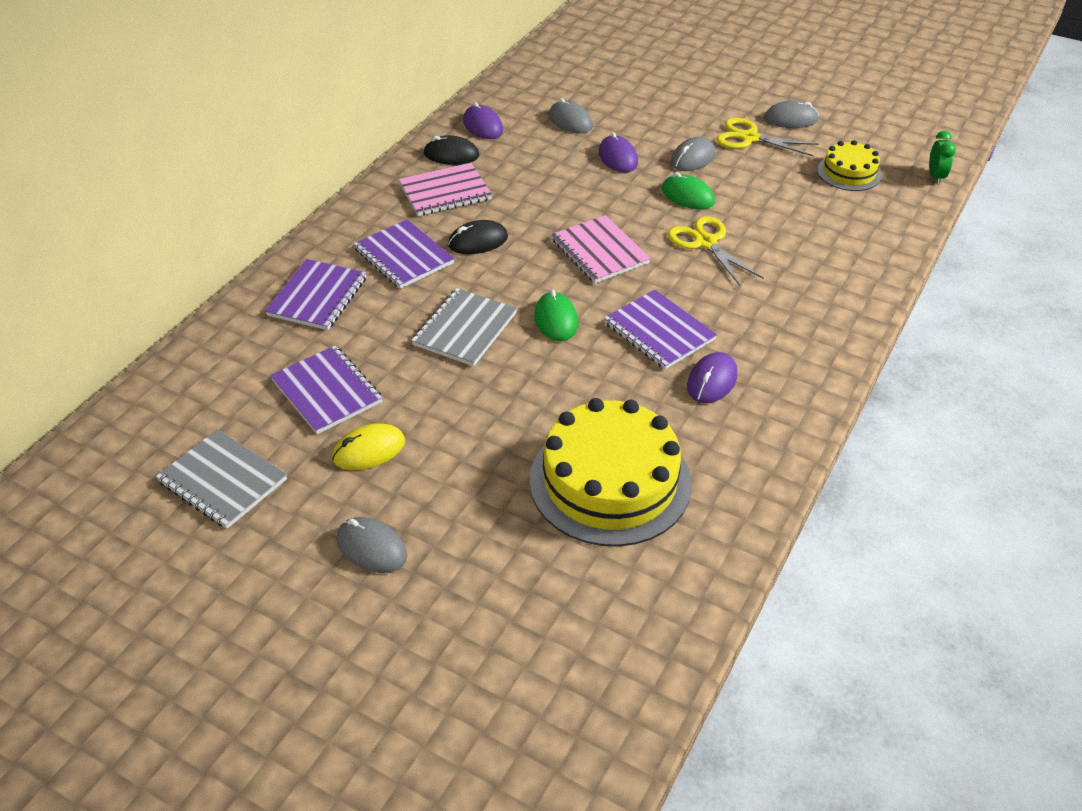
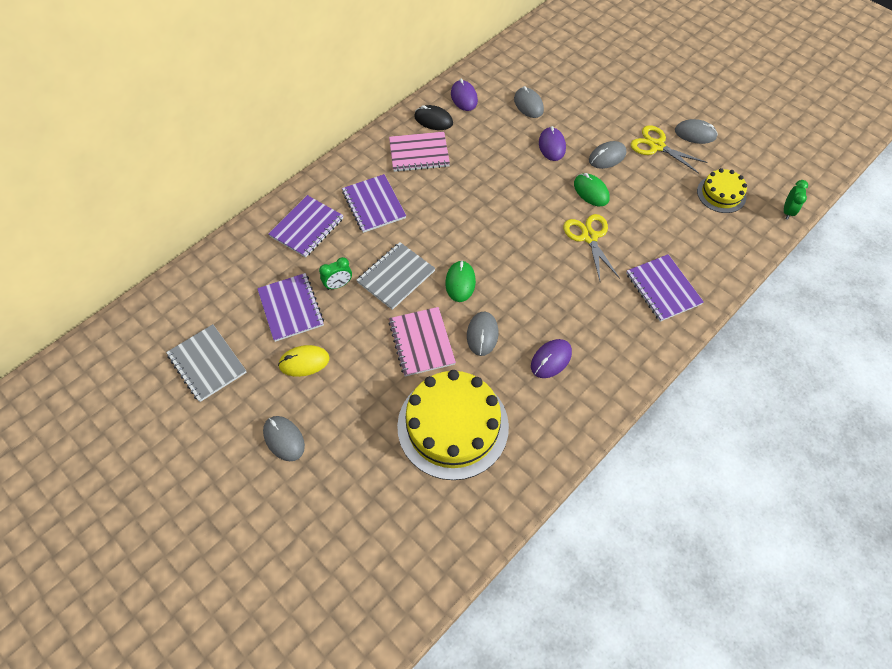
camera: 15 degrees right, 15 degrees up
(386, 353) = (338, 285): none -> green clock
(478, 241) = (428, 202): black mouse -> none
(599, 251) = (510, 229): pink notebook -> pink notebook (421, 342)
(609, 371) = (482, 334): none -> grey mouse
(659, 331) = (528, 308): purple notebook -> purple notebook (663, 289)

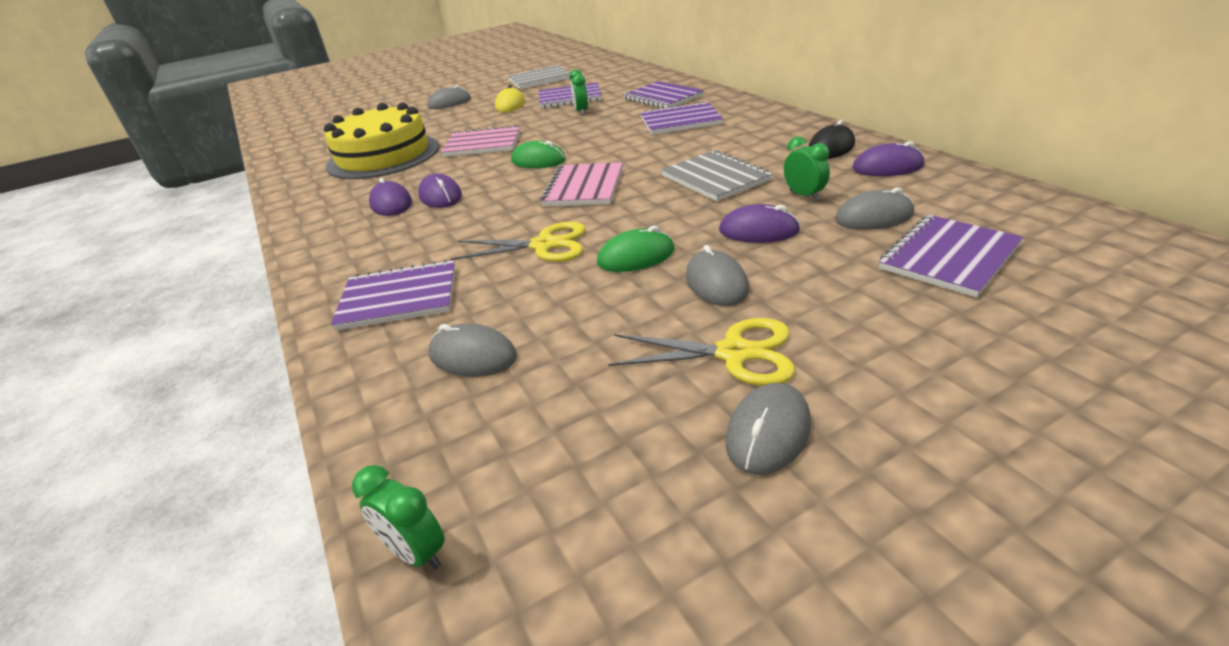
camera: 110 degrees right, 25 degrees down
(396, 276) = (572, 132): grey notebook -> grey notebook (715, 178)
(419, 153) = (761, 140): pink notebook -> pink notebook (584, 187)
(482, 334) = (462, 170): grey mouse -> grey mouse (473, 356)
(506, 130) = (804, 195): none -> green clock
(533, 328) = (440, 196): none -> purple mouse
(563, 84) = (949, 257): none -> purple notebook
(656, 146) = (734, 353): yellow scissors -> yellow scissors turned 45 degrees clockwise
(721, 194) = (546, 426): yellow cake -> none

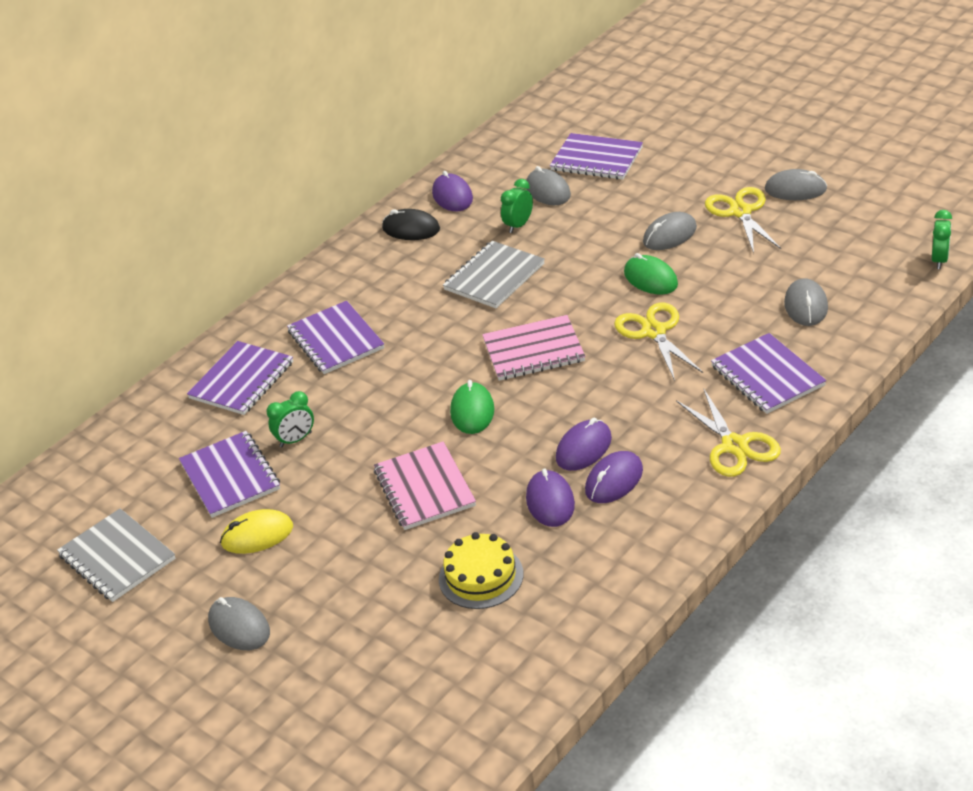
camera: 110 degrees left, 5 degrees up
(344, 260) = (734, 446): none -> yellow scissors
(383, 156) = (481, 576): yellow cake -> yellow cake, size x0.53
(758, 231) = (587, 234): purple mouse -> purple mouse (550, 501)

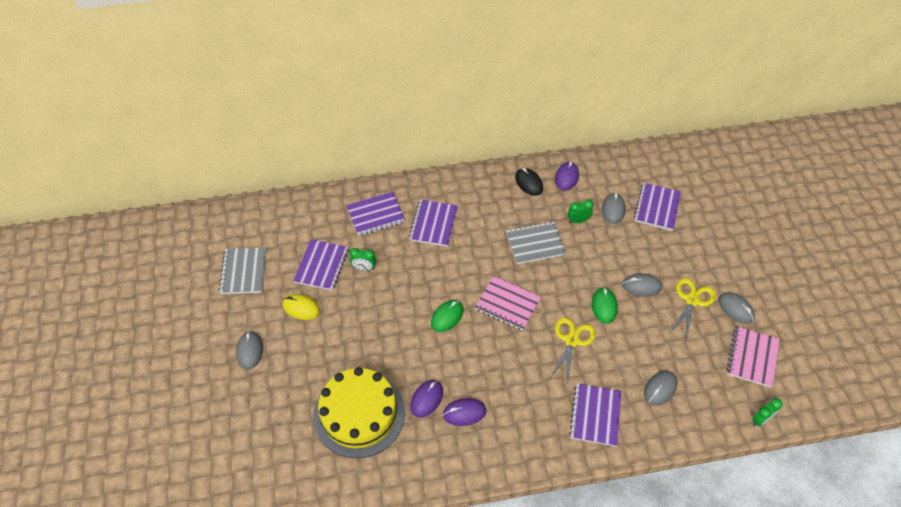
camera: 35 degrees right, 15 degrees up
(424, 488) = (385, 343): pink notebook -> pink notebook (752, 357)
(481, 576) = (359, 413): yellow cake -> yellow cake, size x1.90
(584, 448) = (470, 382): purple mouse -> none
(596, 159) = (657, 207): purple notebook -> purple notebook turned 45 degrees clockwise
(734, 446) = (536, 443): yellow scissors -> none

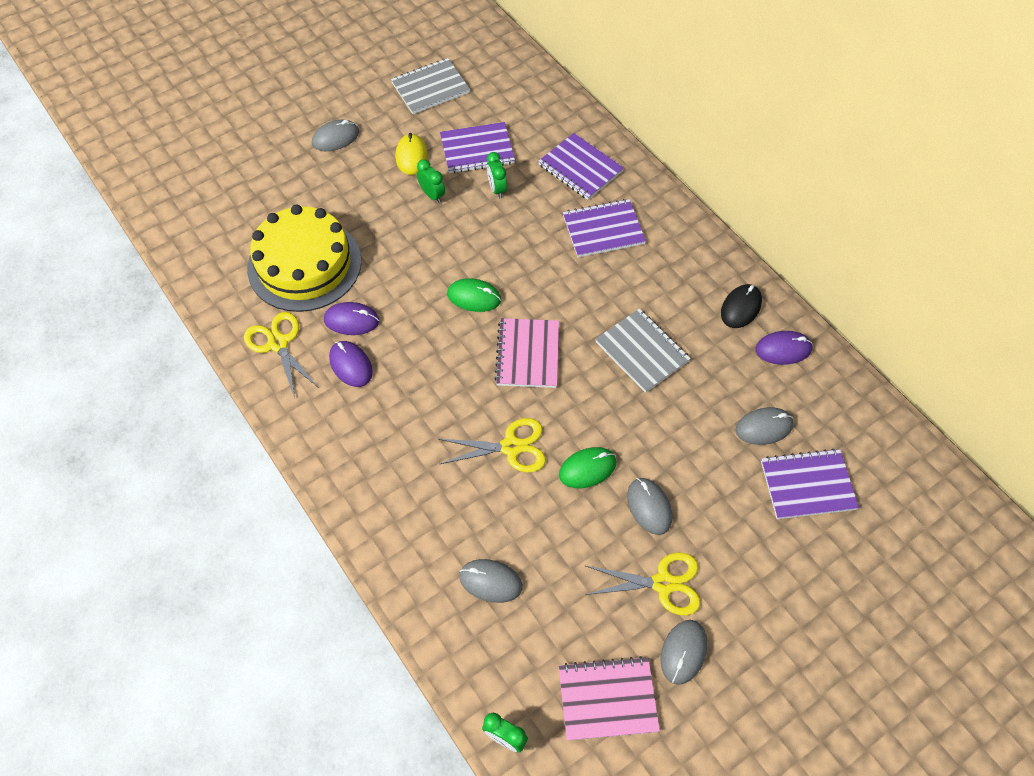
camera: 65 degrees right, 5 degrees up
(421, 455) = (278, 343): none -> yellow scissors
(578, 220) = (714, 389): green clock -> green clock (432, 195)
(595, 415) = (412, 512): purple notebook -> none

